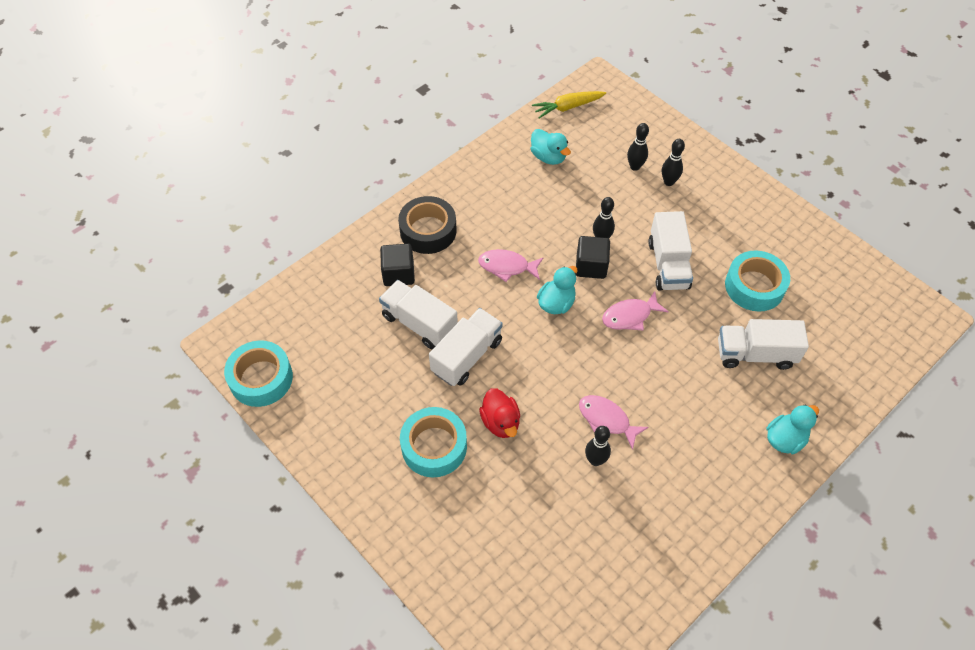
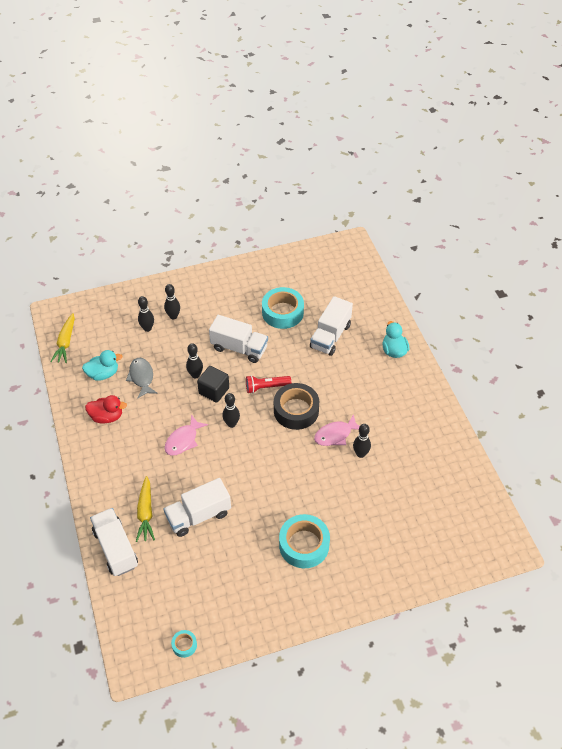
camera: 65 degrees left, 5 degrees down
(261, 378) = (184, 645): turquoise tape -> turquoise tape, size x0.46
(398, 274) = (146, 512): black cube -> yellow carrot
(428, 231) = (118, 478): black tape -> black tape (296, 410)
(467, 356) = (243, 496): white truck -> white truck (116, 548)
(500, 422) = (306, 496): red duck -> red duck (107, 417)
(556, 303) = (231, 424): turquoise duck -> black bowling pin
(566, 192) = (141, 377): none -> grey fish
(630, 316) = (266, 387): pink fish -> red flashlight

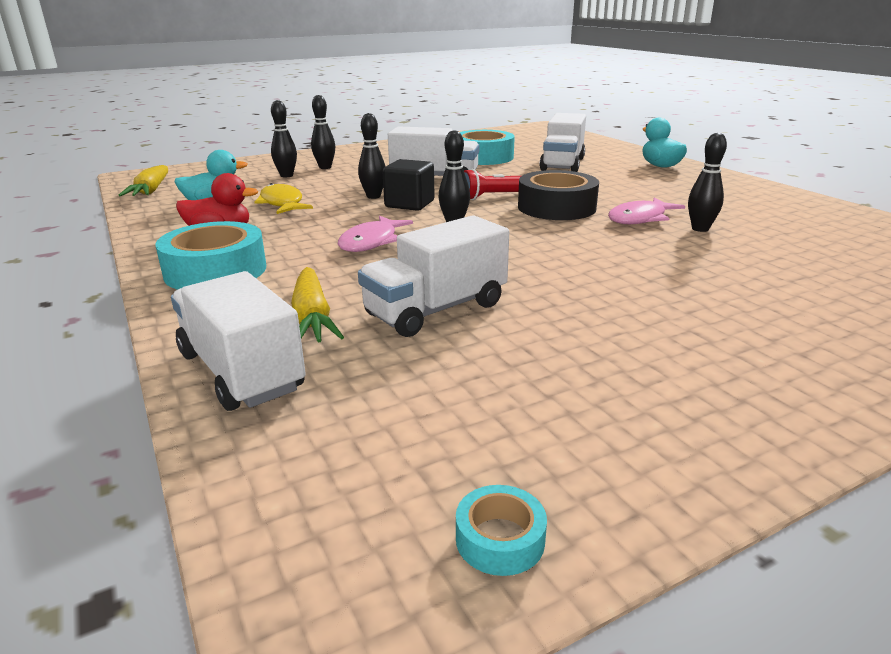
camera: 10 degrees left, 25 degrees down
(141, 377) = (282, 203): grey fish -> yellow fish
(304, 545) = (696, 321): turquoise tape -> turquoise tape (215, 271)

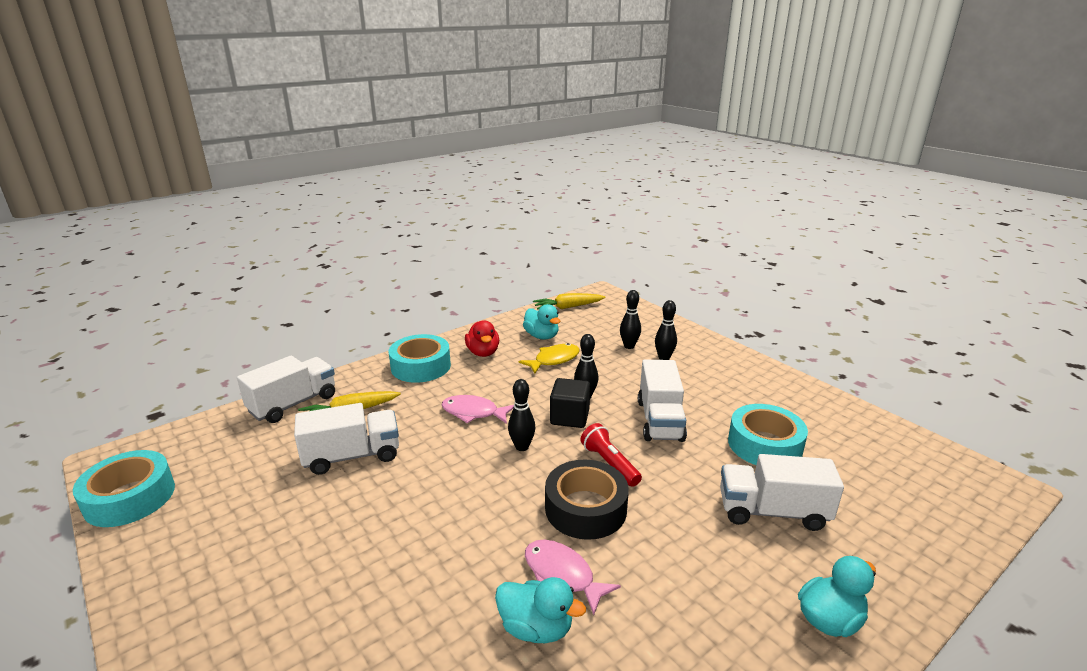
camera: 80 degrees right, 0 degrees up
(436, 309) = (352, 456): white truck -> white truck turned 120 degrees clockwise
(500, 539) = (130, 497): turquoise tape -> turquoise tape, size x2.17
(700, 229) = (536, 628): black bowling pin -> turquoise duck

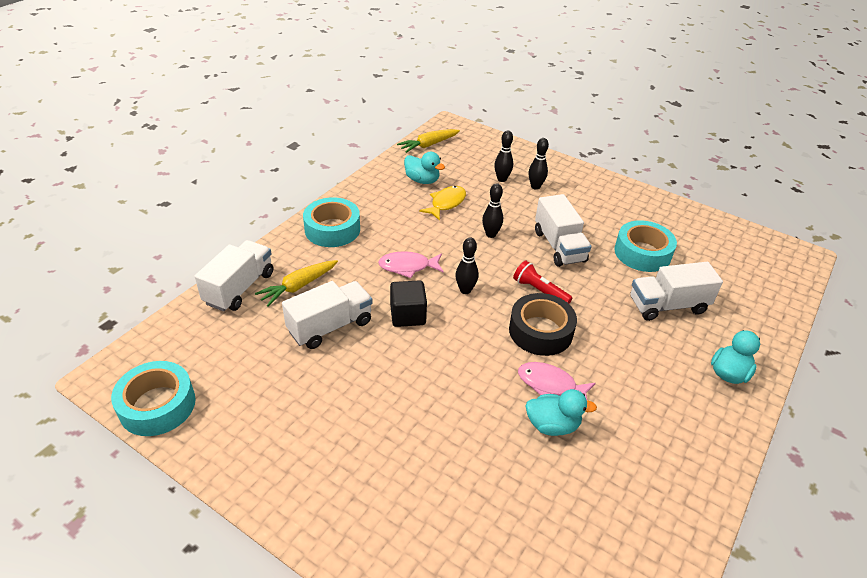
camera: 20 degrees left, 15 degrees up
(483, 353) = (380, 206): red duck -> none
(569, 417) = (488, 256): black cube -> black cube (408, 315)

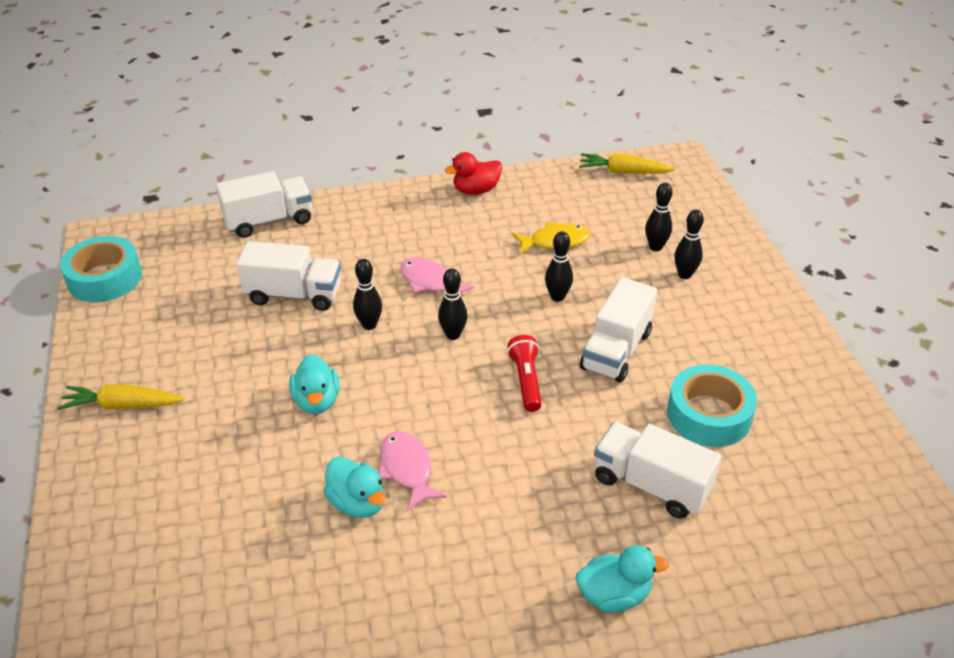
camera: 45 degrees right, 0 degrees up
(299, 286) = (315, 246): yellow carrot -> yellow carrot (123, 405)
(332, 229) = (410, 210): turquoise tape -> none
(358, 196) = (476, 190): none -> red duck
(408, 315) = (369, 325): black cube -> black bowling pin
(422, 180) = (563, 206): turquoise duck -> turquoise duck (317, 401)
(540, 331) = (470, 417): black tape -> none

